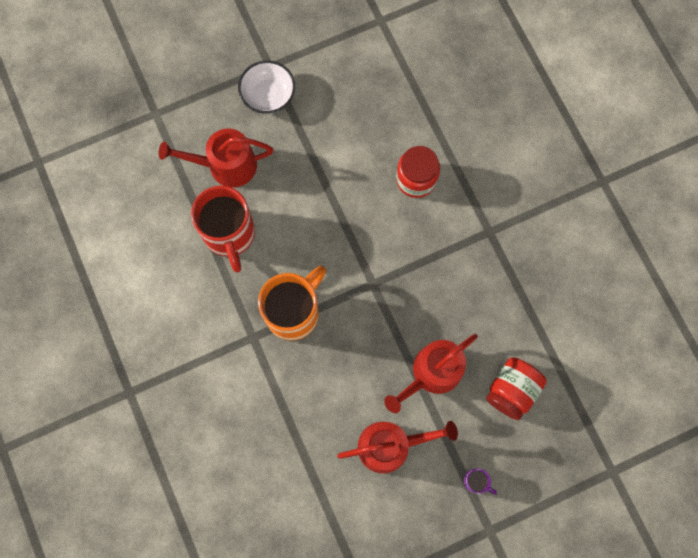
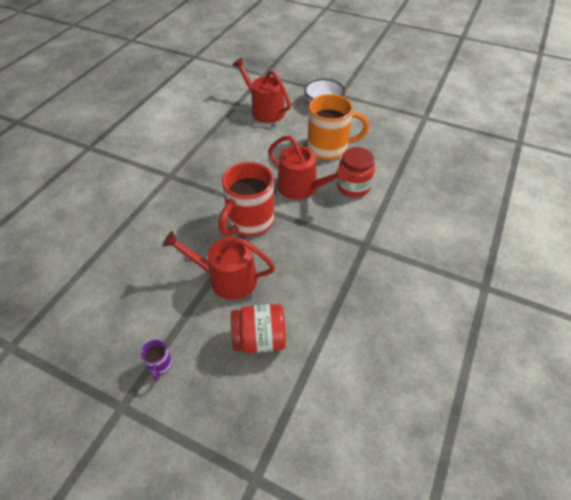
camera: 50 degrees right, 25 degrees down
(230, 234) = (225, 132): red mug -> red mug (249, 222)
(294, 312) = (204, 183): orange mug -> orange mug (329, 148)
(390, 445) = (149, 288): red watering can -> red watering can (301, 188)

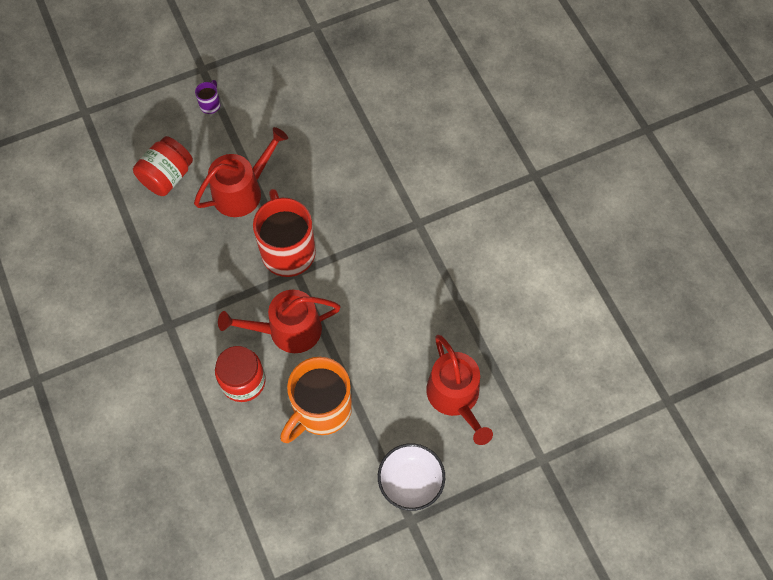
camera: 130 degrees right, 15 degrees up
(160, 365) = (210, 104): purple mug -> purple mug turned 75 degrees clockwise
(264, 110) = (455, 397): red watering can -> red watering can turned 75 degrees clockwise

